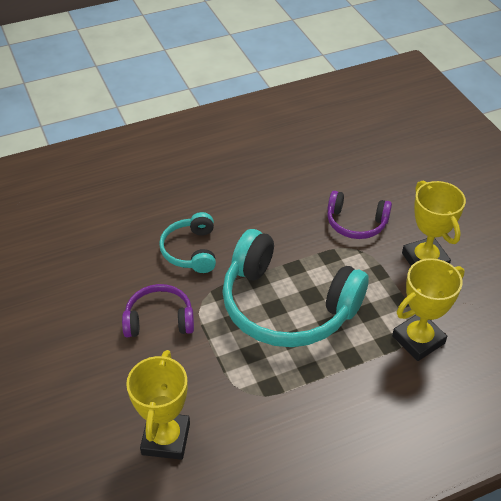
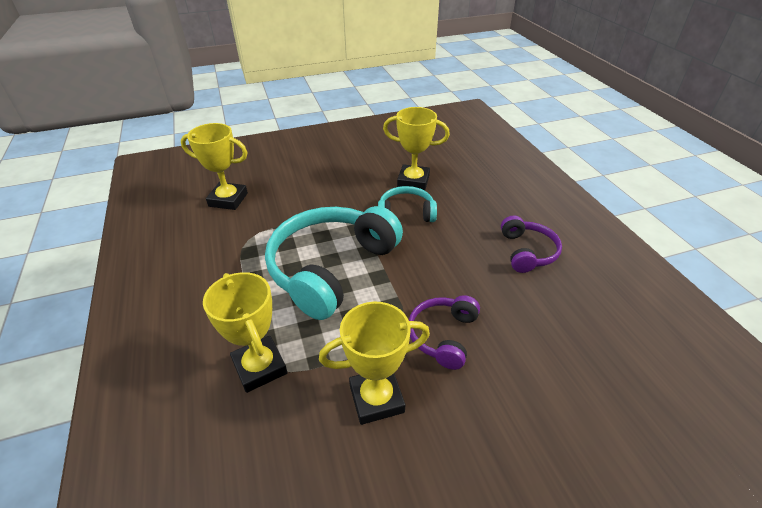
camera: 95 degrees right, 5 degrees down
(127, 246) = (413, 181): none -> yellow trophy
(159, 319) = (334, 197): purple headphones -> purple headphones (527, 252)

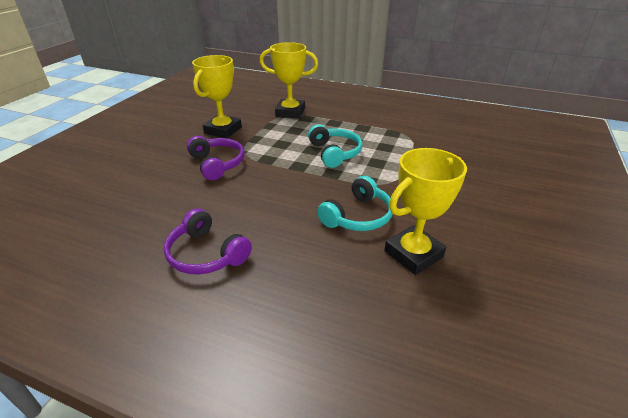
camera: 130 degrees right, 5 degrees down
(228, 200) = (477, 142): yellow trophy -> none
(331, 267) = (334, 153): turquoise headphones -> turquoise headphones, size x0.51

